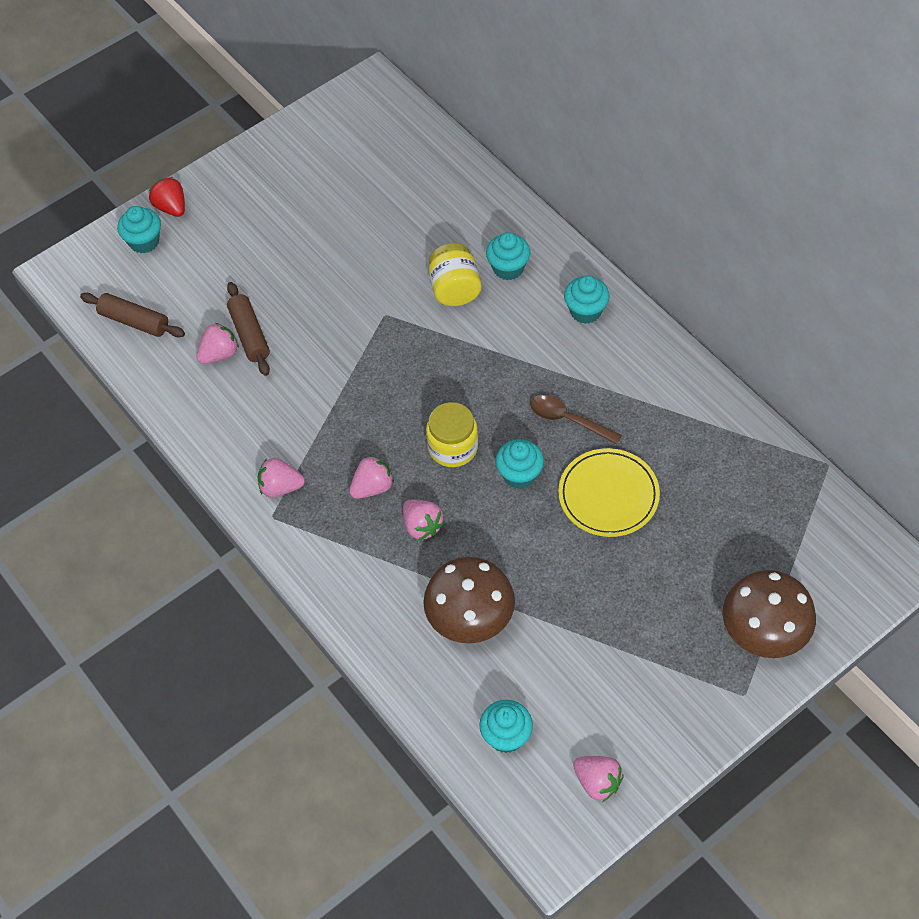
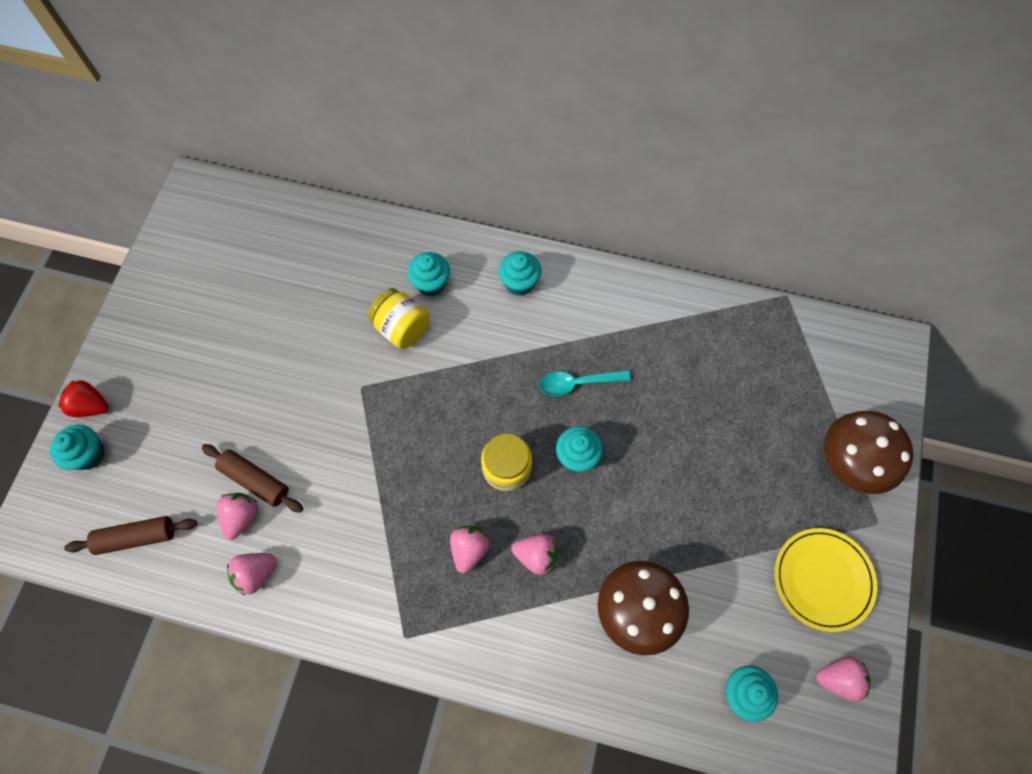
camera: 40 degrees left, 10 degrees up
(280, 487) = (391, 604): pink strawberry -> pink strawberry (256, 573)
(568, 420) = (578, 383): brown spoon -> turquoise spoon
(608, 495) = (656, 427): yellow plate -> yellow plate (822, 579)

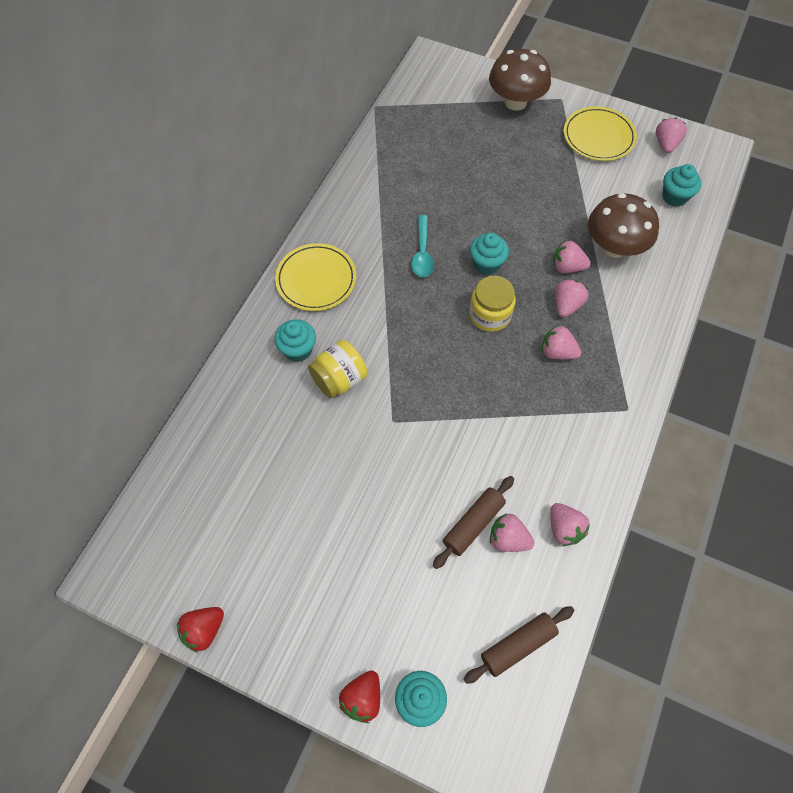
camera: 80 degrees left, 5 degrees down
(136, 537) = (517, 645): brown rolling pin -> brown rolling pin turned 60 degrees clockwise
(148, 270) = (204, 630): none -> red strawberry
(519, 282) = (316, 279): turquoise cupcake -> yellow plate
(593, 552) = (567, 267): none -> pink strawberry

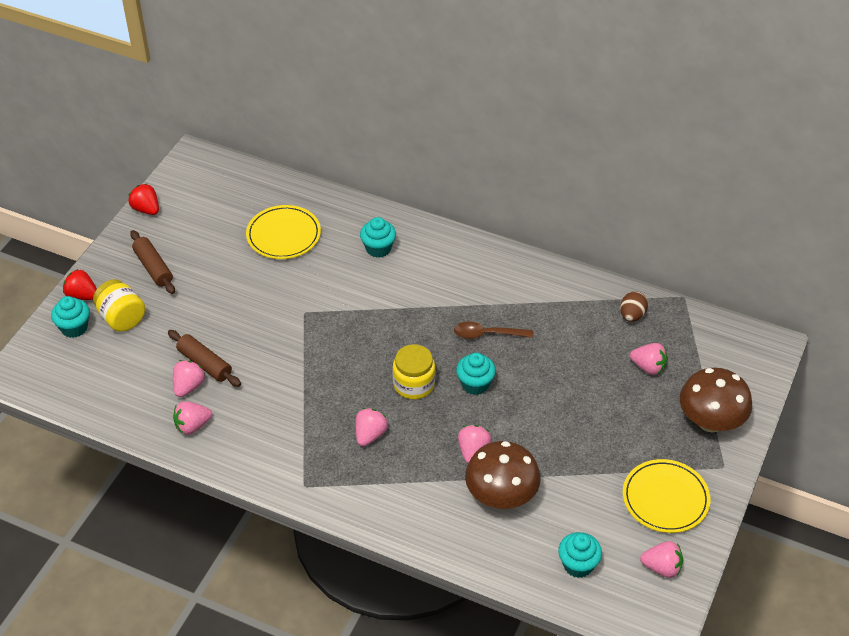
camera: 90 degrees right, 15 degrees down
(316, 279) = (453, 258): yellow plate -> yellow plate (283, 235)
(339, 379) = (347, 276): yellow jar -> yellow jar (122, 318)
(397, 143) = (632, 315): none -> brown egg
(422, 253) = (487, 334): turquoise spoon -> brown spoon
(517, 645) = (102, 388): brown rolling pin -> brown rolling pin (153, 267)
(566, 305) = (425, 447): pink strawberry -> pink strawberry (648, 367)

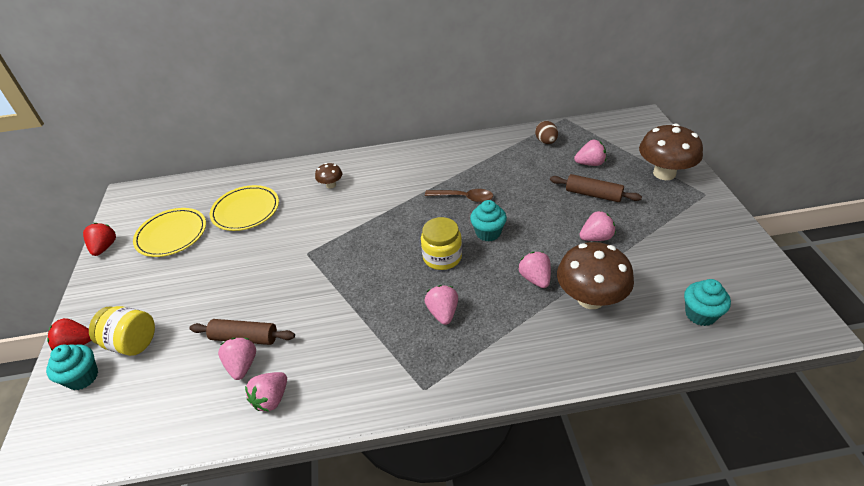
camera: 30 degrees left, 5 degrees down
(146, 209) = (104, 247): red strawberry -> red strawberry turned 75 degrees clockwise
(153, 267) = (140, 286): brown rolling pin -> brown rolling pin (593, 194)
(378, 248) = (331, 185): turquoise cupcake -> brown mushroom
(487, 334) = (463, 198): brown spoon -> brown spoon turned 135 degrees counterclockwise
(662, 567) = (754, 280): pink strawberry -> pink strawberry (596, 237)
(665, 498) = (697, 233): yellow plate -> yellow plate (171, 235)

